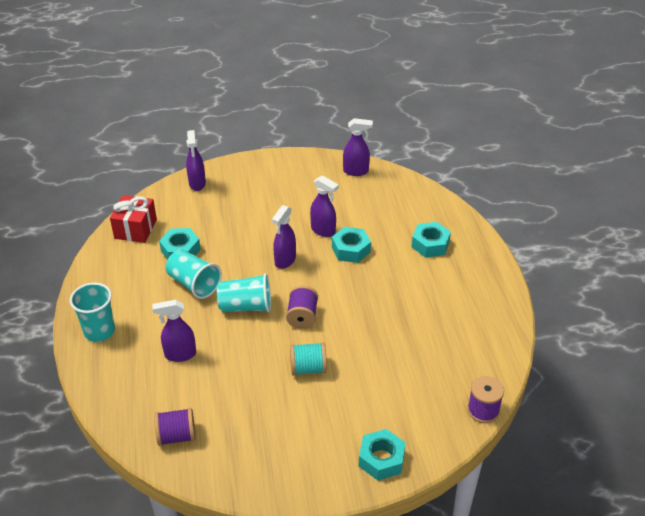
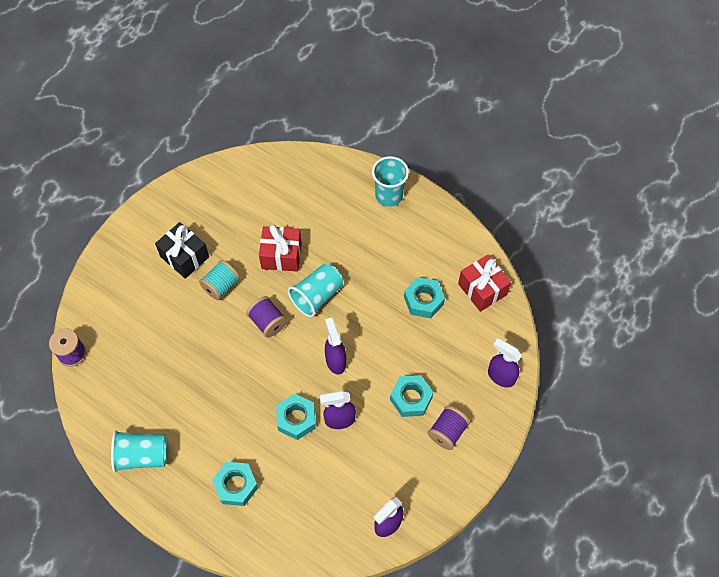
camera: 135 degrees right, 20 degrees up
(177, 436) = (254, 178): purple spool -> purple spool (447, 432)
(180, 354) = (316, 224): purple spray bottle -> none
(194, 284) = (376, 282): turquoise cup -> turquoise cup (143, 455)
(235, 353) = (281, 255): none -> red gift
(313, 415) = (185, 257): none -> black gift
(381, 459) = (114, 264): turquoise nut -> turquoise nut (411, 398)

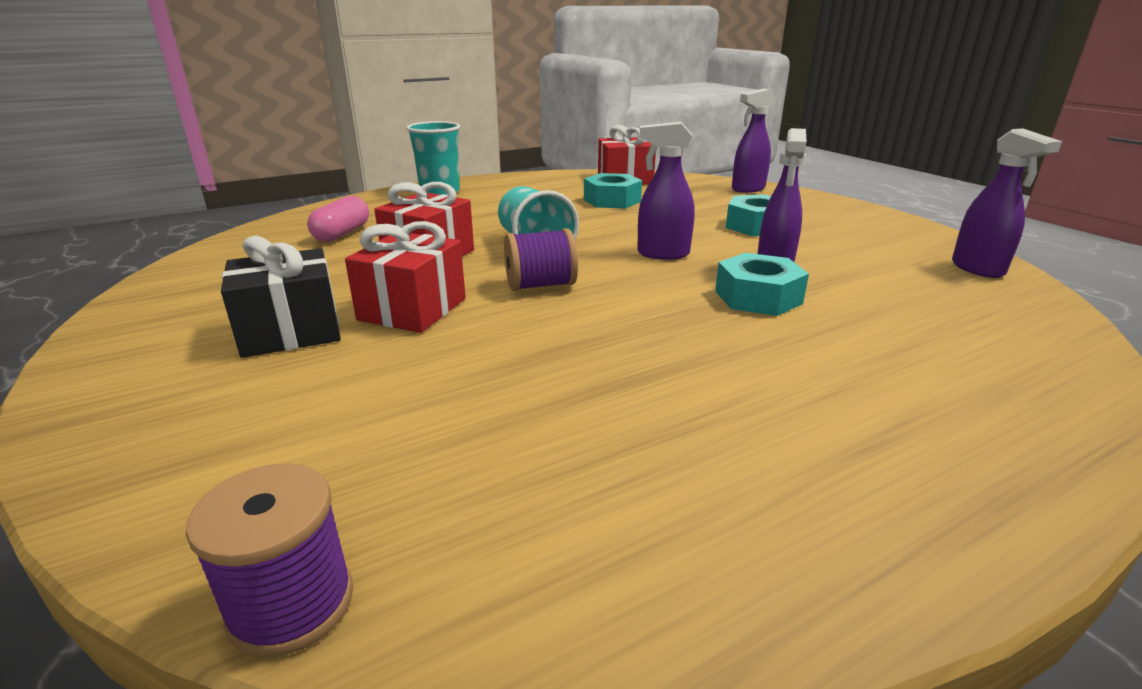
camera: 65 degrees left, 35 degrees down
(143, 455) = (795, 514): turquoise cup -> none
(221, 286) = (412, 309): turquoise spool -> red gift
(236, 485) = (906, 381): turquoise nut -> none
(291, 197) = (342, 234): none -> pink capsule
(447, 432) = (818, 218): purple spool -> none

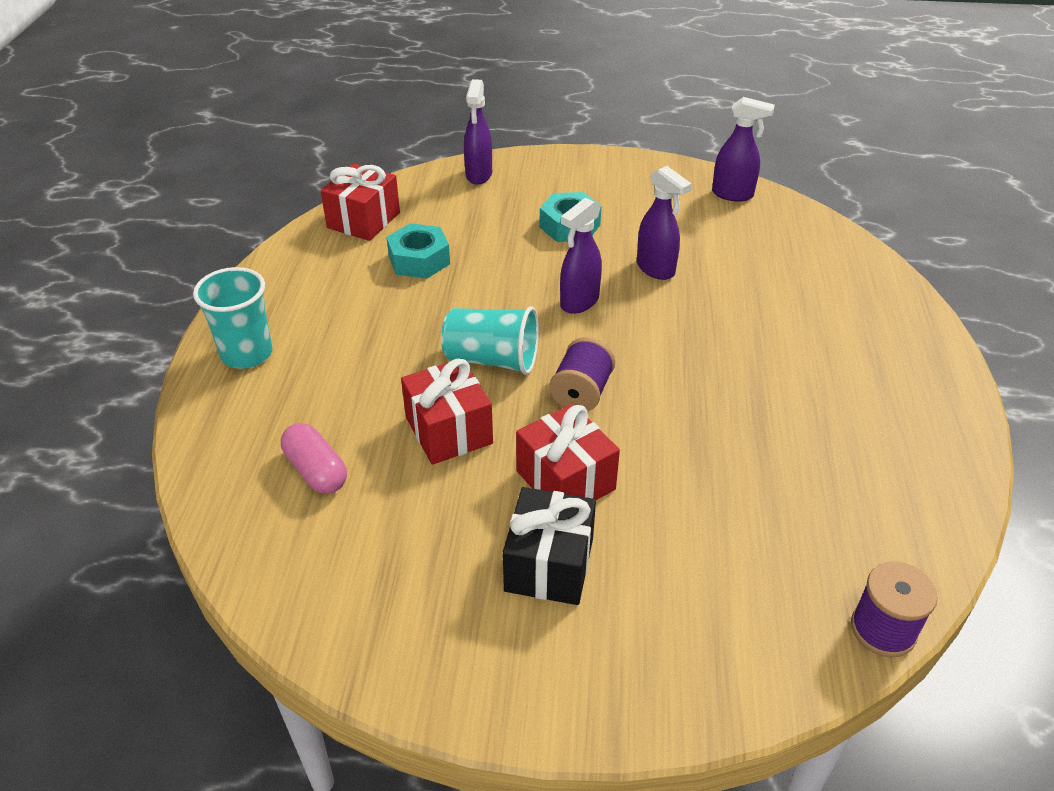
camera: 55 degrees left, 15 degrees up
(758, 297) = (694, 305): turquoise nut -> none

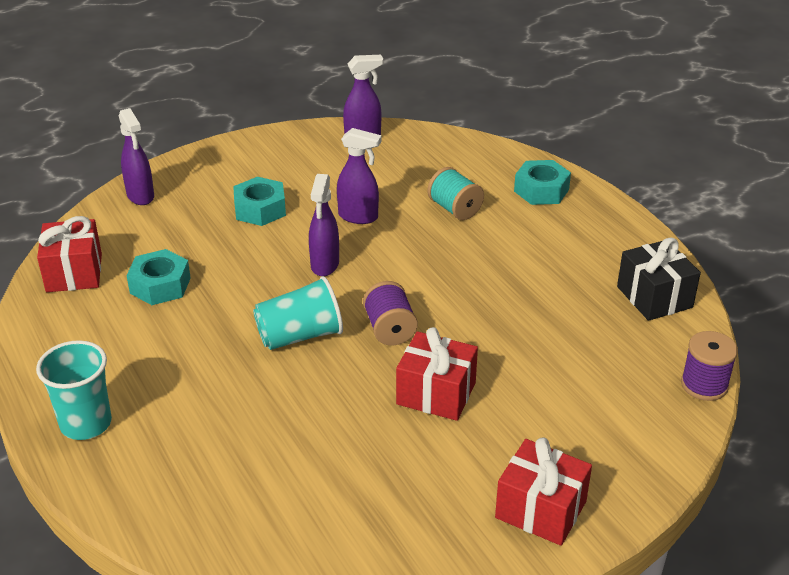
camera: 35 degrees left, 5 degrees down
(316, 471) = (244, 479): pink capsule -> none
(448, 430) = (318, 401): red gift -> red gift (540, 509)
(549, 564) = (478, 452): black gift -> black gift (654, 297)
(763, 300) = (455, 209): none -> turquoise spool
(880, 318) = (541, 190): none -> turquoise nut

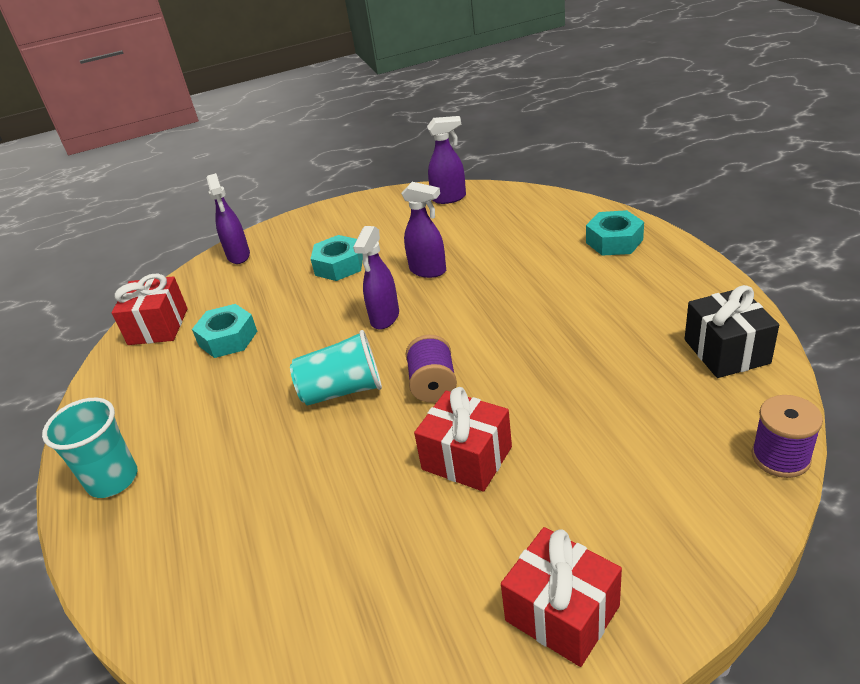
camera: 15 degrees right, 0 degrees up
(455, 209) = (523, 261): turquoise spool -> none

